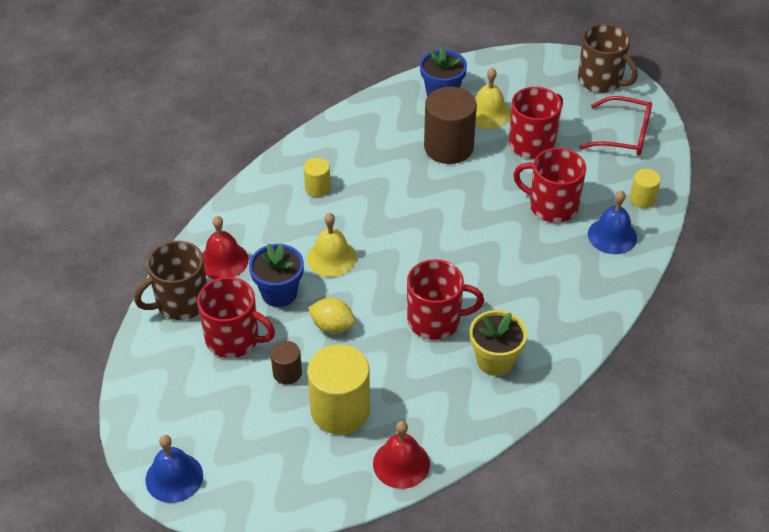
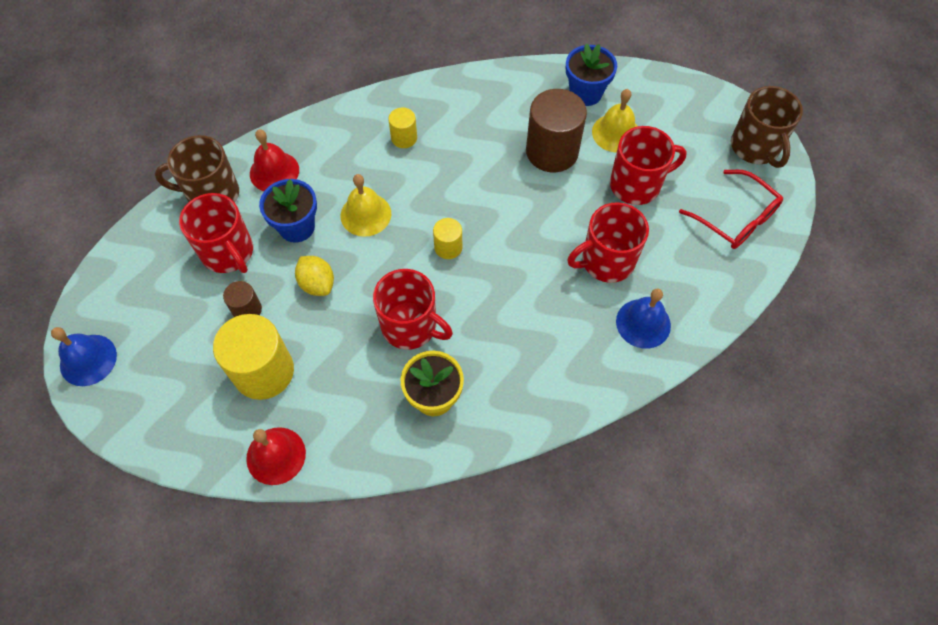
camera: 30 degrees right, 15 degrees up
(551, 206) = (606, 261): red mug -> red mug turned 75 degrees counterclockwise
(642, 199) = (703, 298): yellow cylinder -> yellow cylinder (448, 247)

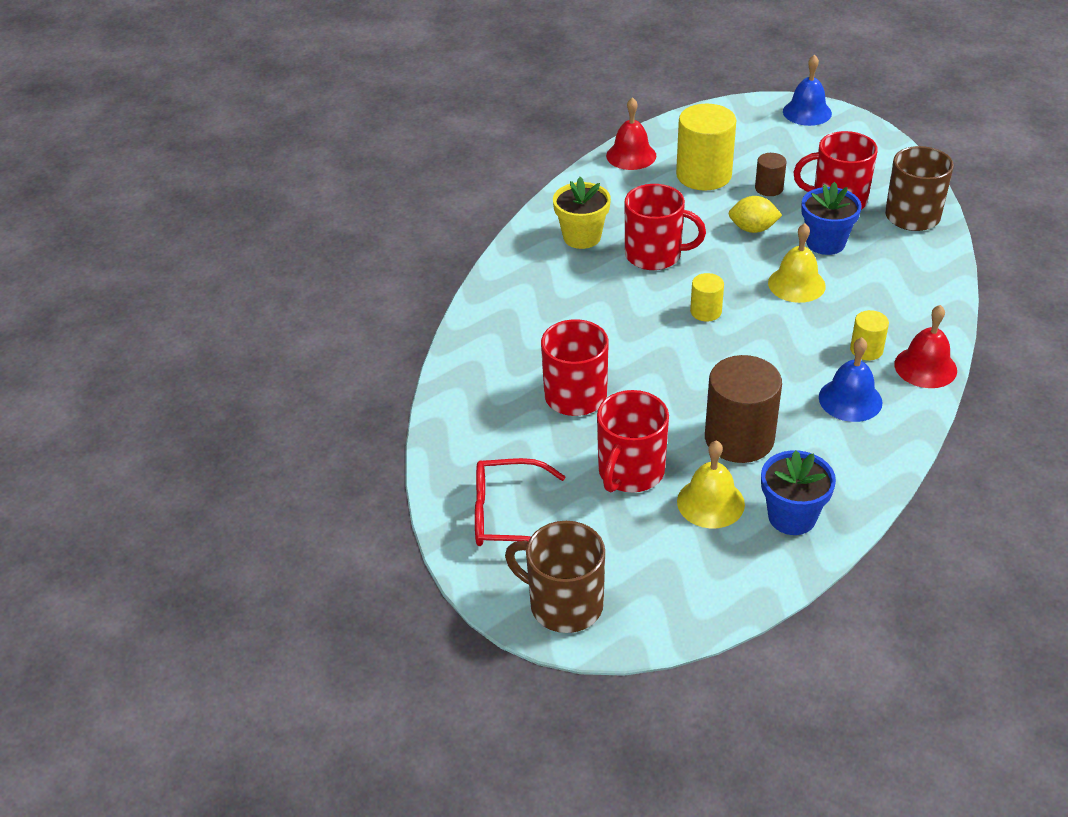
camera: 135 degrees right, 20 degrees down
(274, 171) = (905, 257): red bell -> red bell (925, 367)
(410, 326) = (655, 255): red mug -> red mug turned 150 degrees counterclockwise
(643, 323) = (494, 377): blue bell -> blue bell (850, 399)

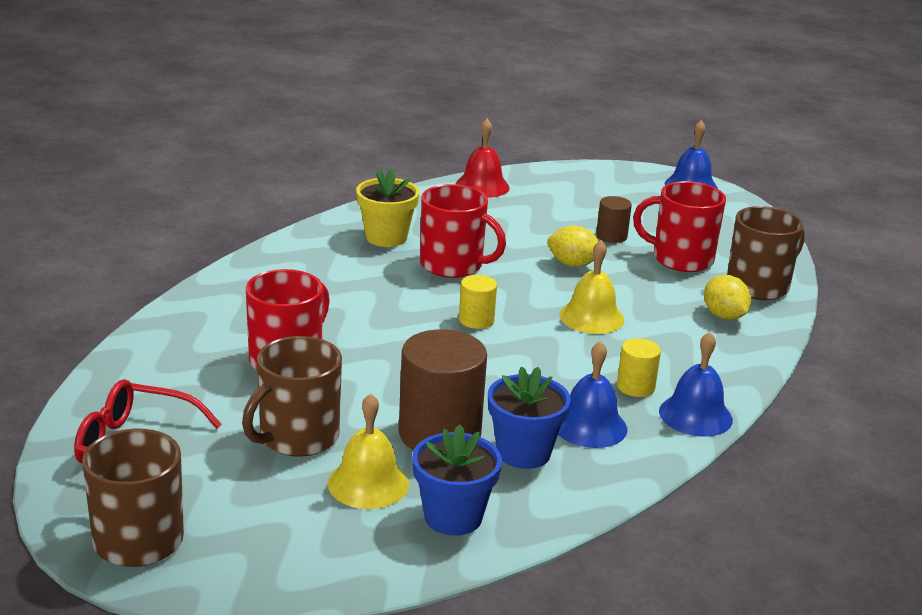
camera: 10 degrees right, 15 degrees down
(630, 472) = (297, 437): red mug -> brown mug
(703, 175) = (548, 214): yellow cylinder -> none
(825, 243) = (645, 290): blue flower pot -> blue flower pot (523, 452)
(900, 256) = (724, 316): none -> yellow lemon
(925, 367) = (695, 415): red bell -> blue bell

